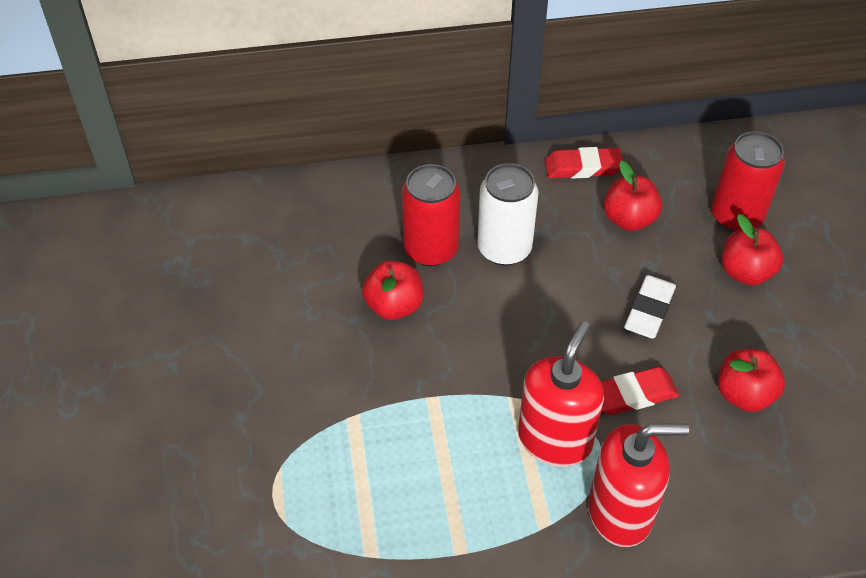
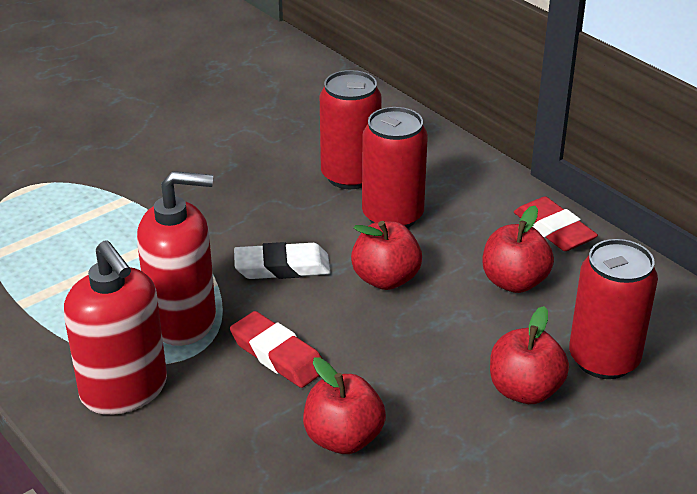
camera: 60 degrees right, 15 degrees down
(394, 306) = (265, 178): red apple -> red apple (386, 279)
(504, 248) = (392, 216): white can -> red can
(649, 310) = (400, 333): white eraser -> white eraser (282, 267)

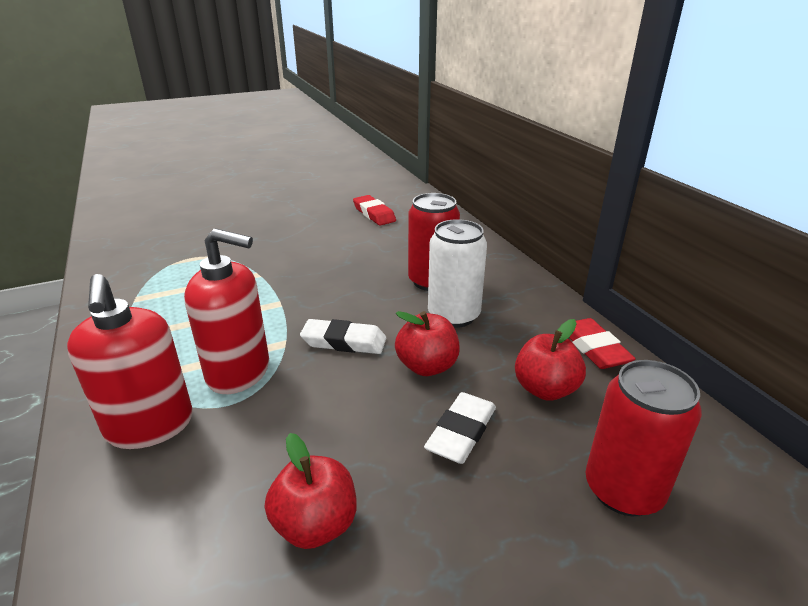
camera: 15 degrees right, 5 degrees down
(278, 355) = (299, 419): red eraser -> red eraser (374, 214)
(392, 216) = (453, 315): red can -> white can
(445, 338) = (461, 432): none -> white eraser
(524, 390) = (527, 509): red apple -> none

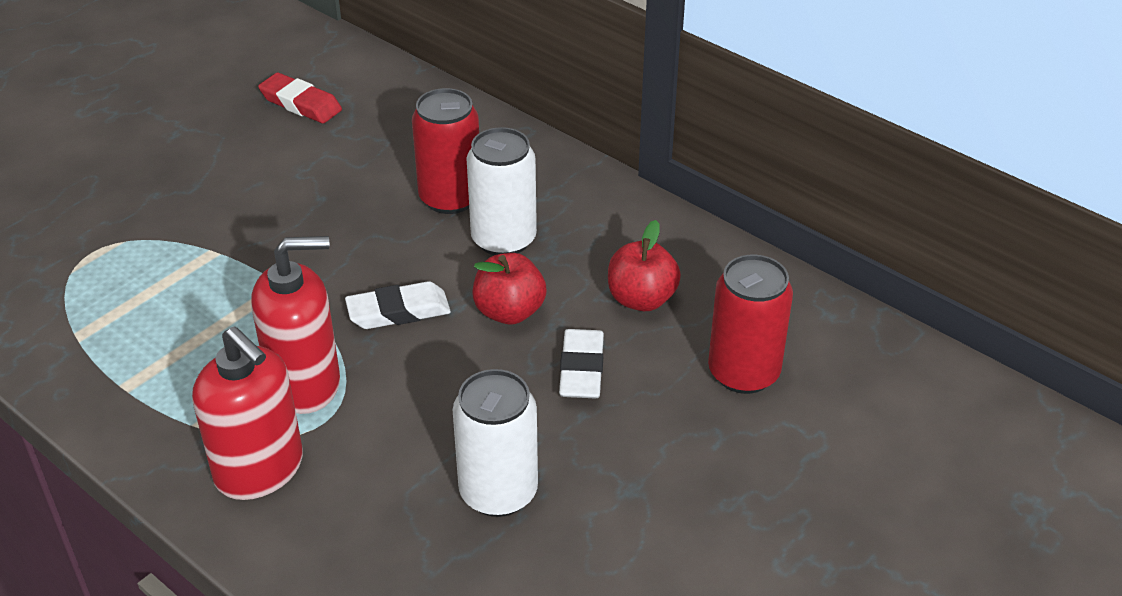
camera: 25 degrees left, 10 degrees up
(315, 524) = (498, 492): red apple -> white can
(594, 348) = (672, 236): red eraser -> none

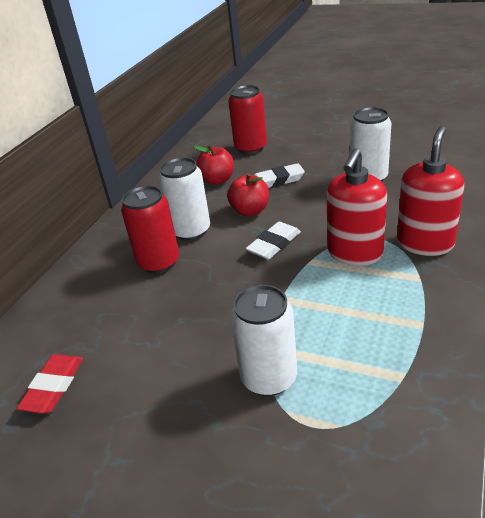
camera: 105 degrees left, 5 degrees down
(173, 241) = (269, 377): none -> white can
(305, 384) = (354, 253): red soap dispenser -> red soap dispenser turned 120 degrees counterclockwise
(398, 311) = (274, 244): white eraser -> white eraser turned 75 degrees clockwise

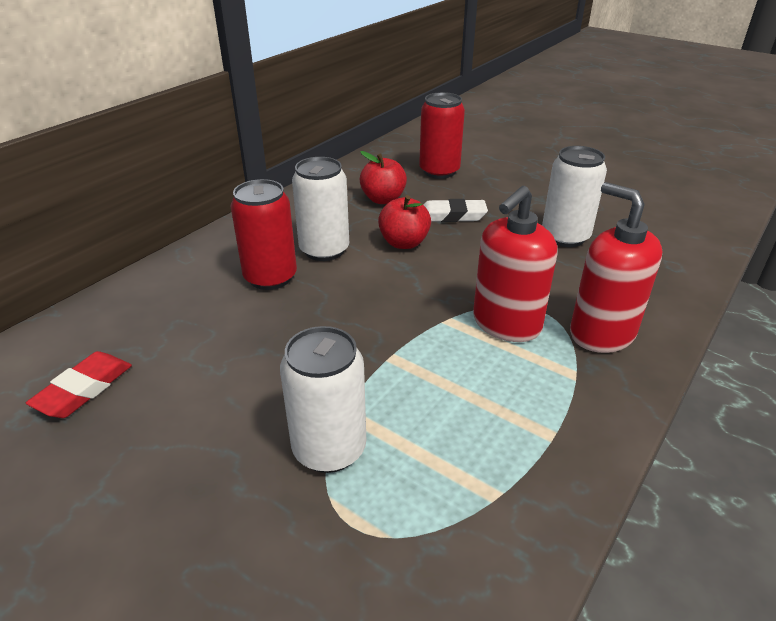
camera: 10 degrees right, 0 degrees up
(274, 244) = (413, 289): white eraser -> none
(425, 243) = (601, 333): red soap dispenser -> red soap dispenser turned 75 degrees counterclockwise

